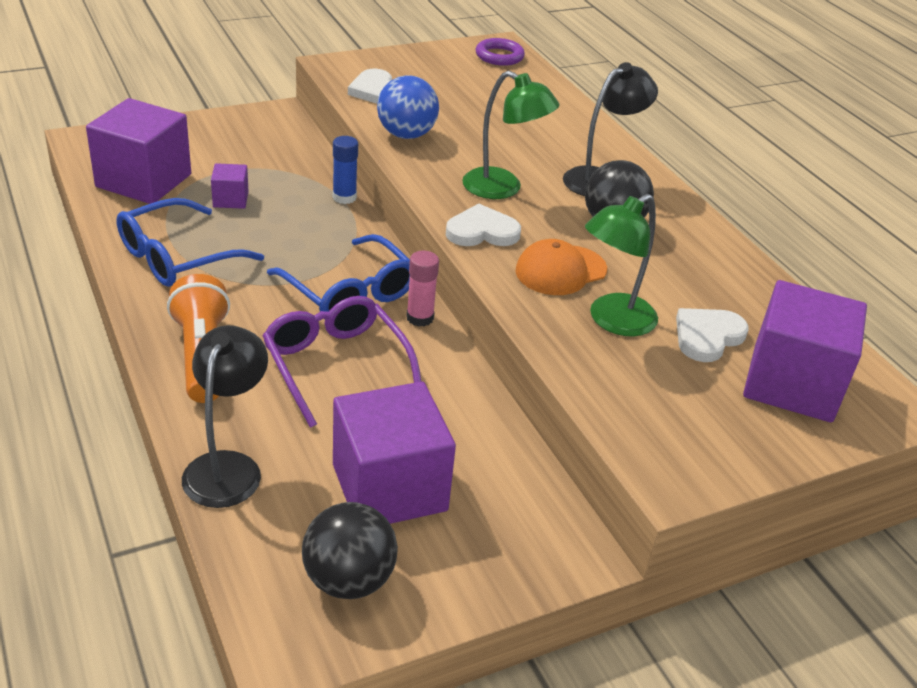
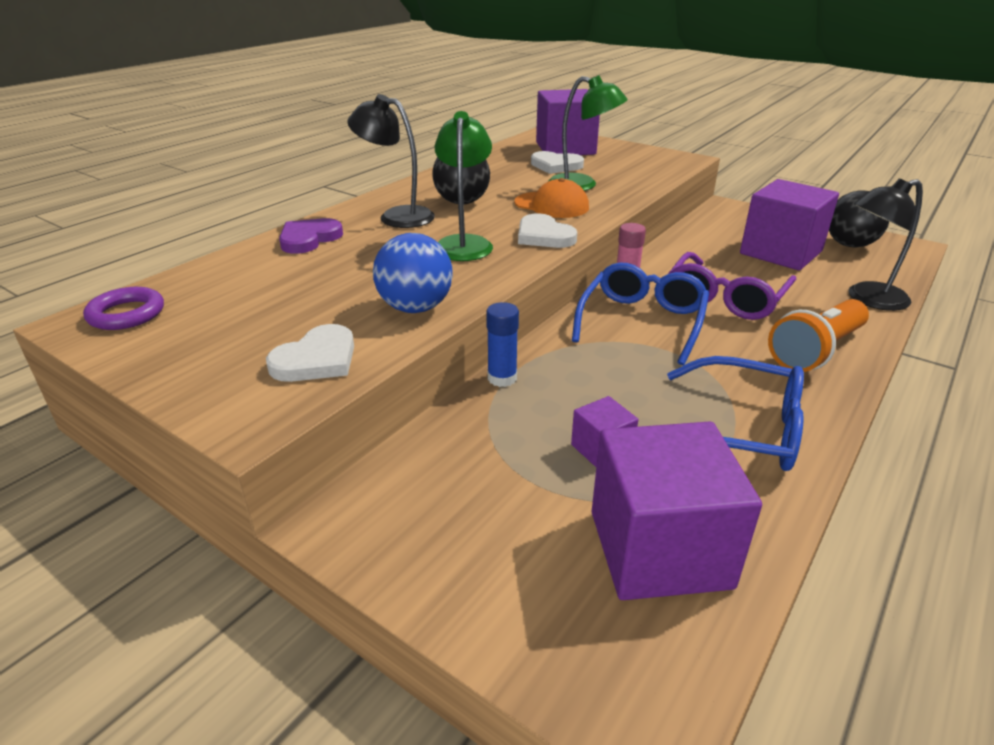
camera: 115 degrees left, 5 degrees down
(577, 130) = (309, 239): none -> purple heart

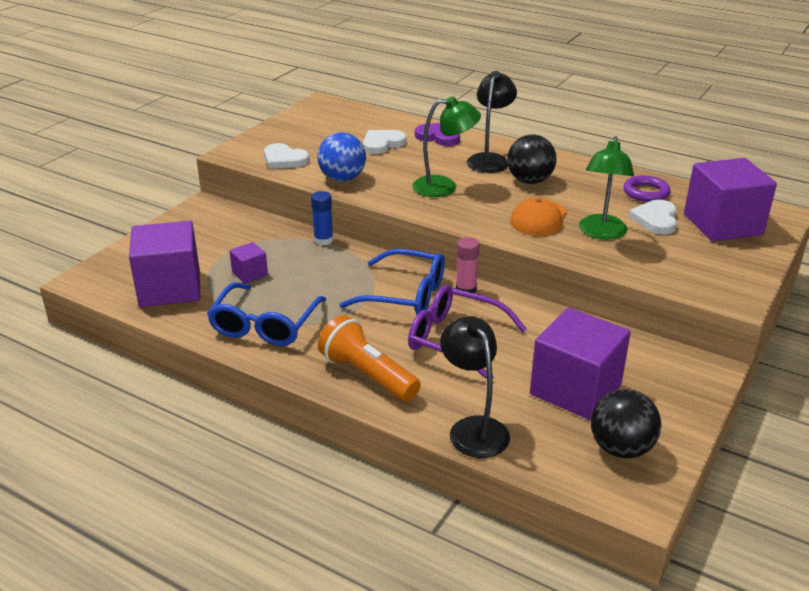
camera: 85 degrees right, 0 degrees up
(126, 314) = (331, 109): purple ring -> purple ring (646, 192)
(544, 236) = (467, 216): white heart -> white heart (382, 144)

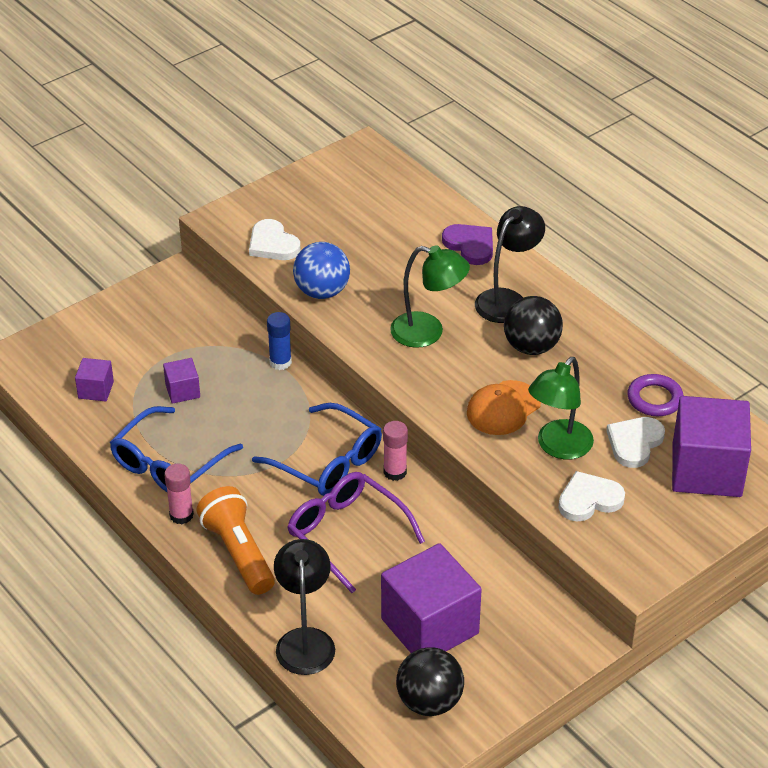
camera: 20 degrees right, 10 degrees up
(170, 288) = (96, 390): purple cube -> purple cube, size x0.46
(297, 359) = (181, 515): none -> pink glue stick
(382, 144) = (397, 243): white heart -> white heart (589, 499)

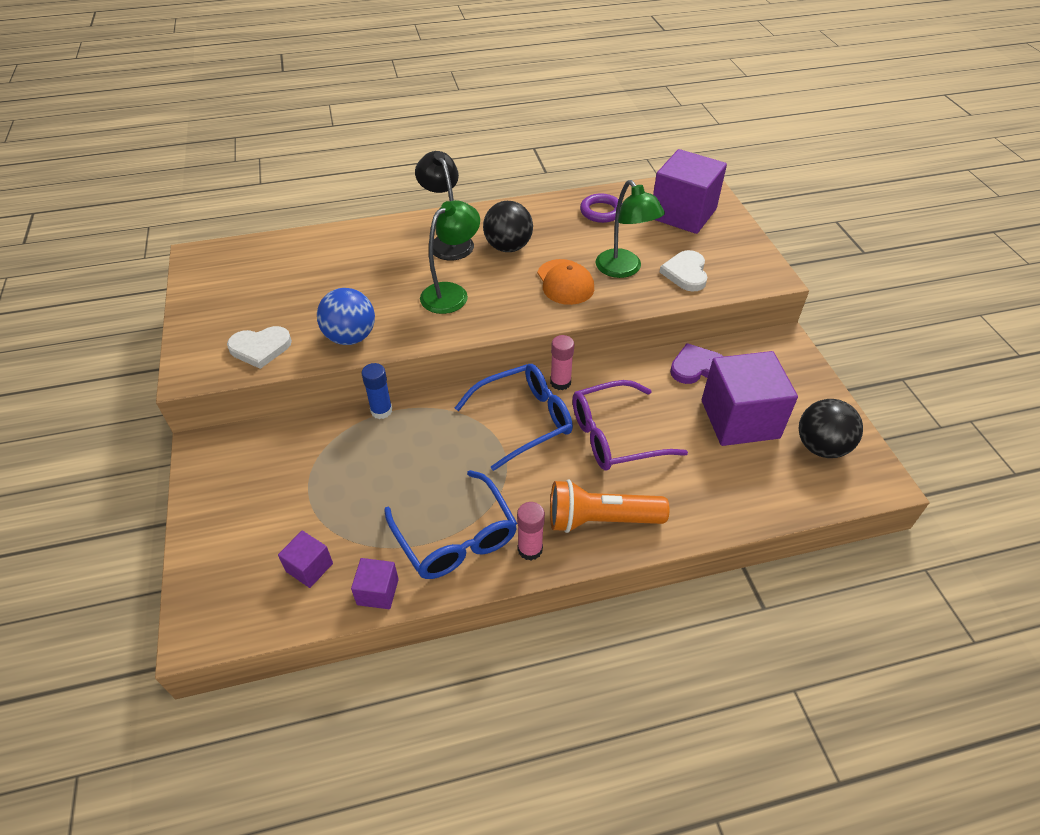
camera: 65 degrees left, 5 degrees up
(182, 391) = (365, 494): purple cube -> purple cube (378, 592)
(305, 640) = (727, 506): black lamp -> none
(470, 245) = (371, 239): purple heart -> purple heart (696, 367)
(634, 443) = (639, 234): white heart -> none

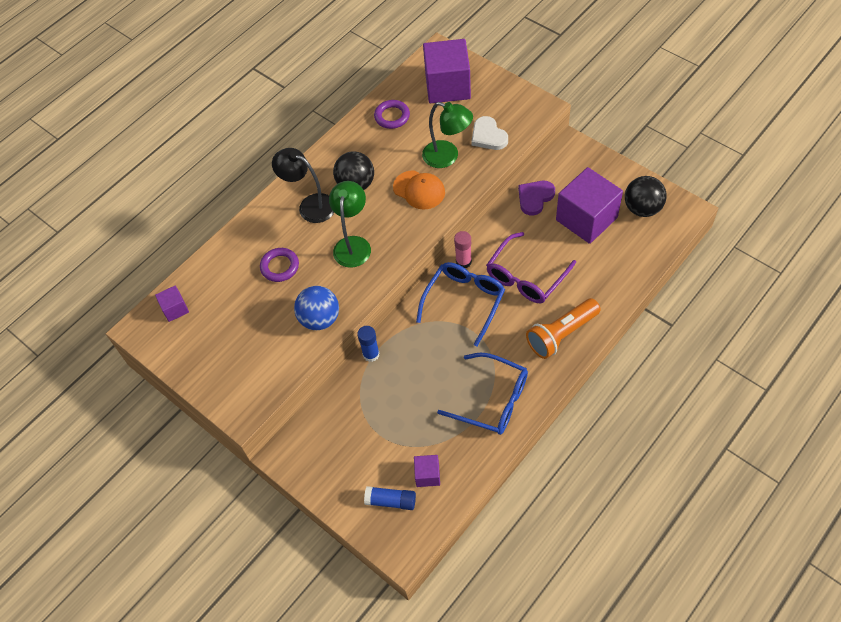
camera: 30 degrees left, 10 degrees up
(246, 567) = (391, 501): none -> blue glue stick
(260, 348) = (268, 366): white heart -> none
(366, 274) = (280, 266): none -> purple ring
(378, 592) = (479, 460): purple cube -> purple cube (175, 309)
(530, 549) = (538, 378): pink glue stick -> none

